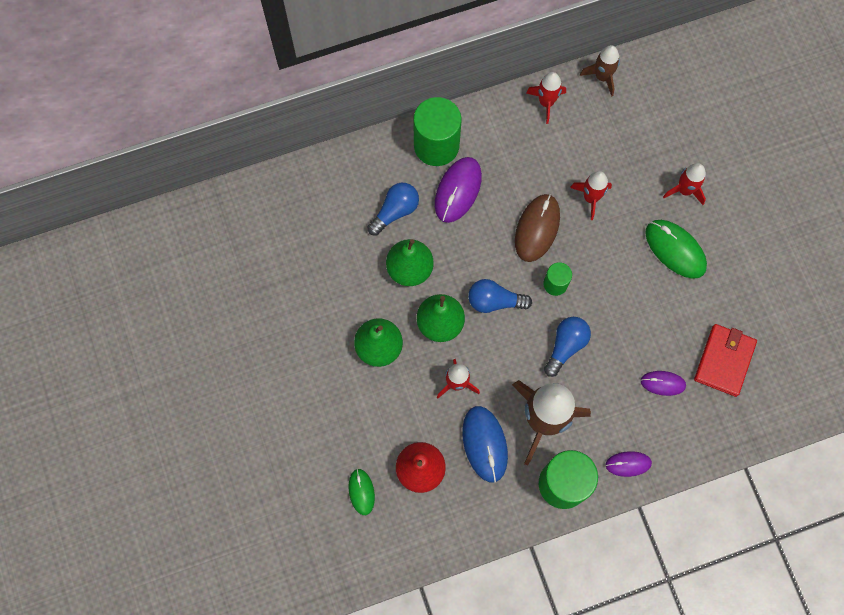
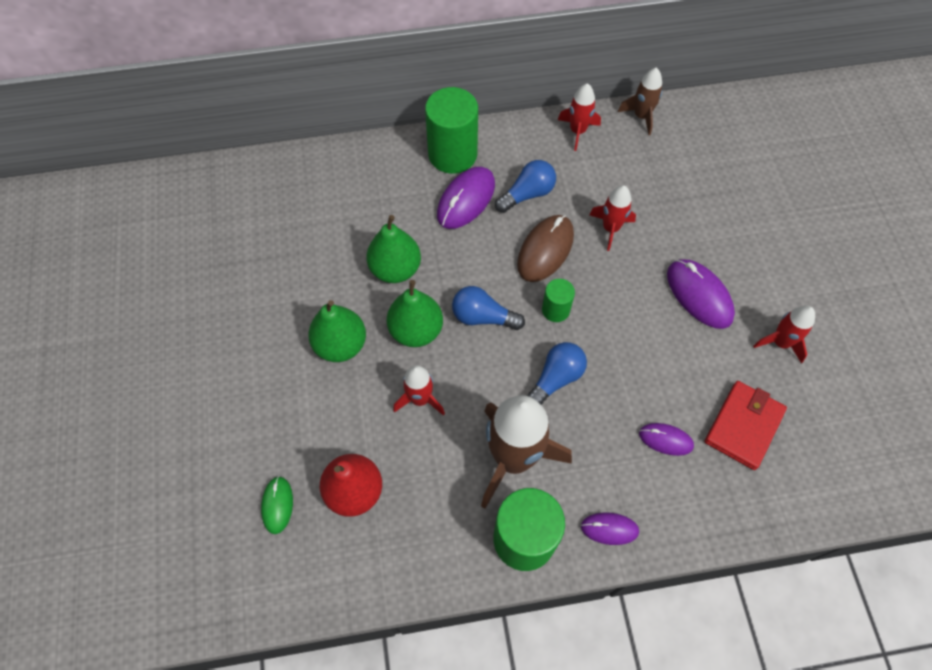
camera: 10 degrees right, 10 degrees down
(395, 211) = (393, 210): blue light bulb -> blue light bulb (527, 194)
(484, 444) = (438, 474): blue mouse -> none
(675, 249) = (699, 295): green mouse -> purple mouse
(684, 190) = (717, 236): red rocket -> red rocket (780, 342)

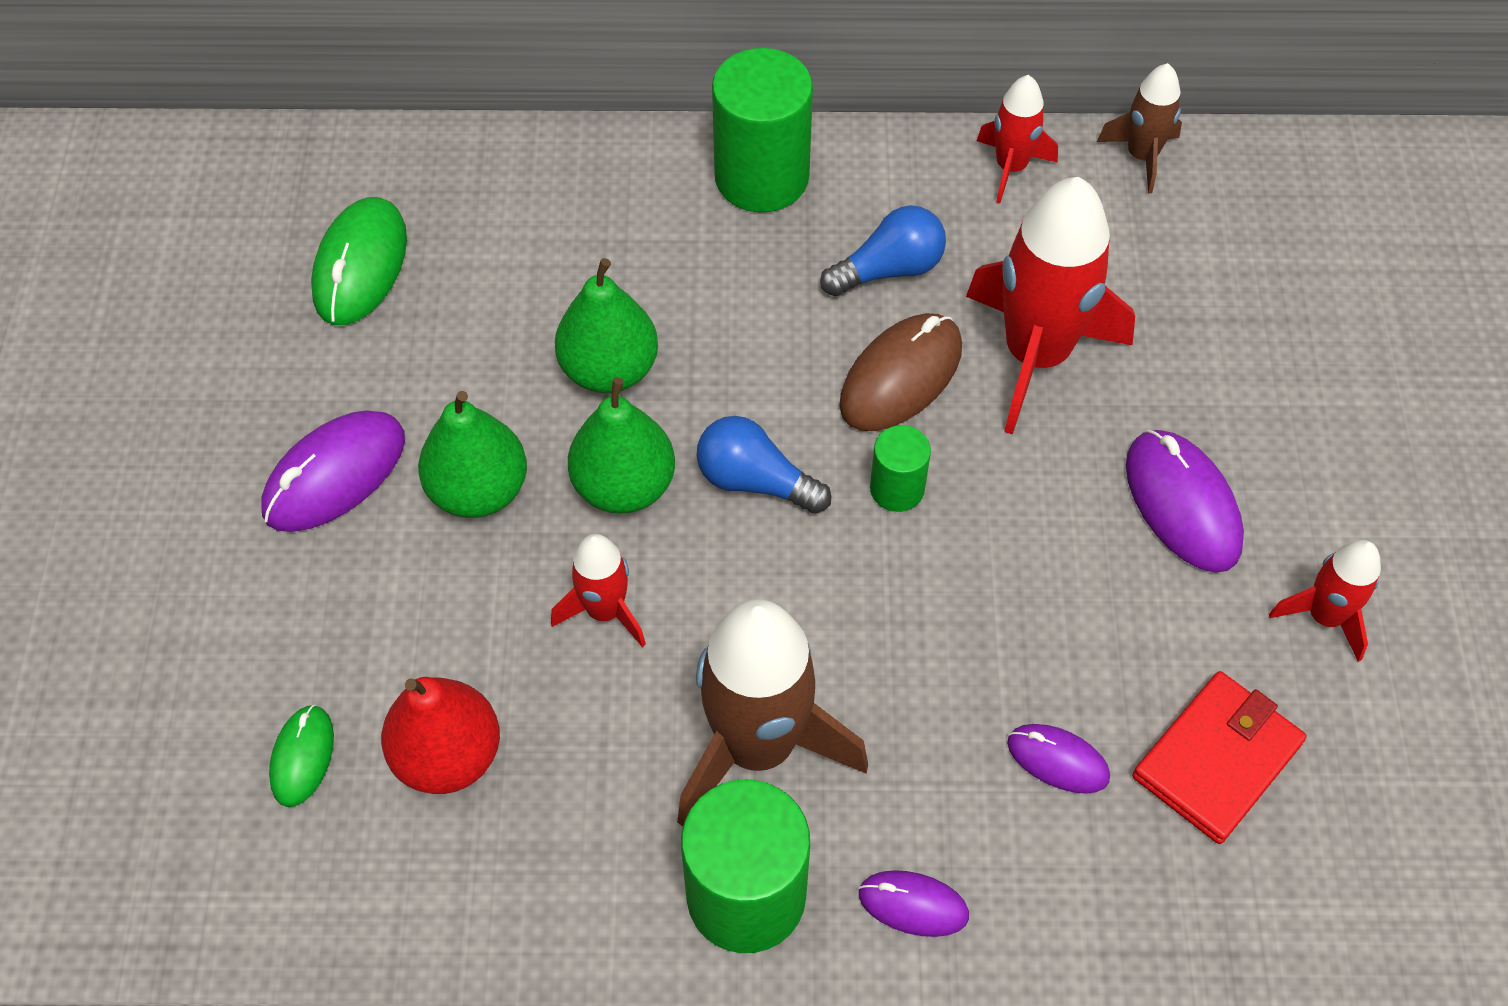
camera: 10 degrees right, 5 degrees down
(253, 232) = (360, 265): none -> green mouse
(466, 200) = (769, 263): purple mouse -> purple mouse (335, 475)
(555, 378) = (869, 614): blue light bulb -> none
(610, 228) = (1036, 355): red rocket -> red rocket, size x1.93

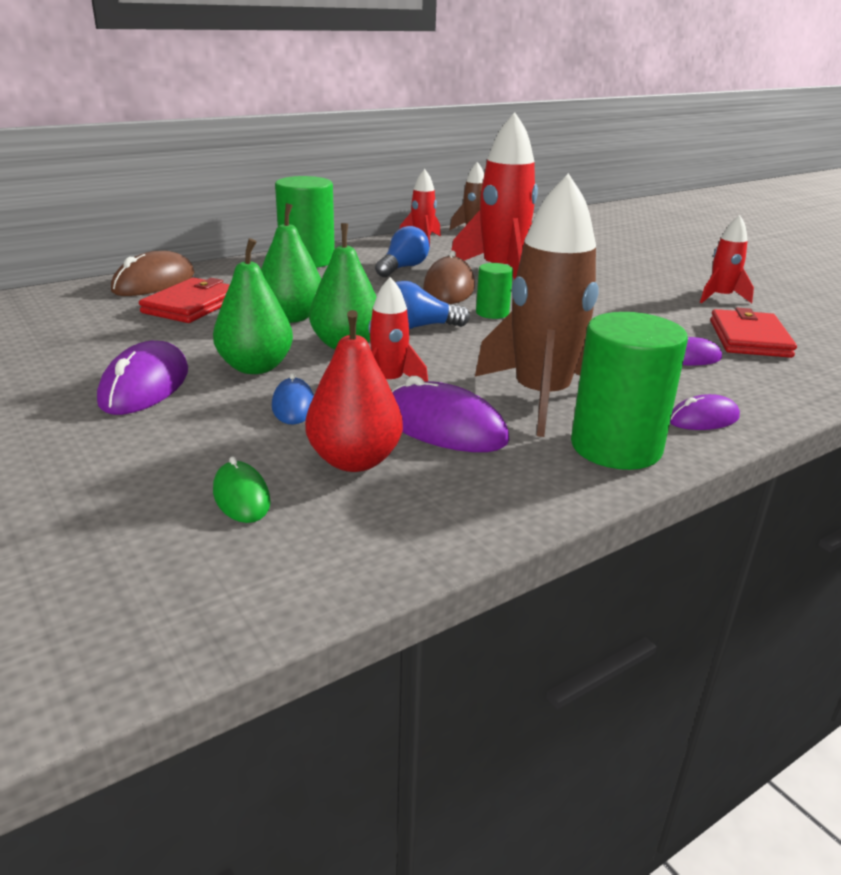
camera: 35 degrees left, 30 degrees down
(360, 265) = (90, 322): green mouse -> none
(461, 607) = (293, 406): none -> blue mouse
(500, 169) = (154, 282): none -> brown mouse
(506, 270) = (192, 305): none -> red wallet
(1182, 504) = (620, 288): purple mouse -> purple mouse (444, 427)

